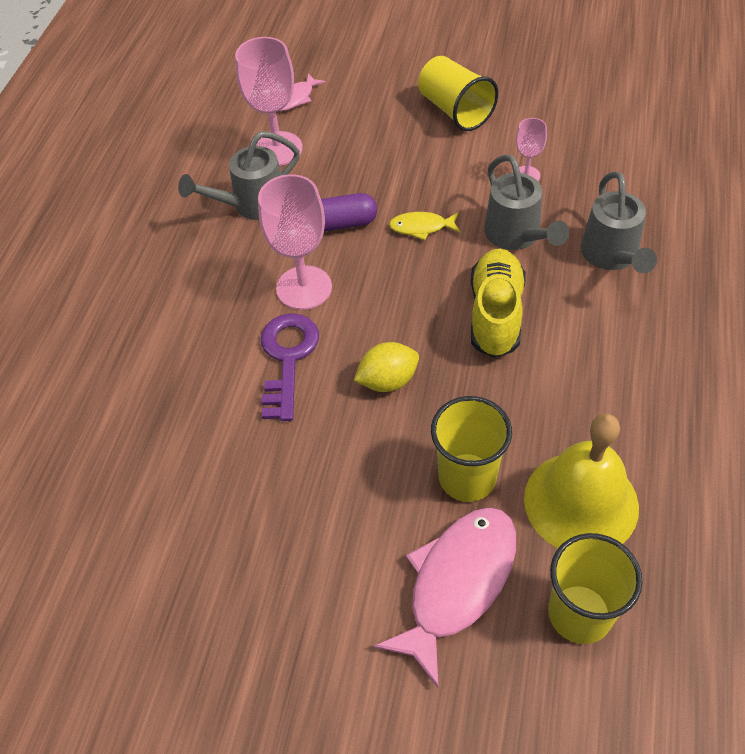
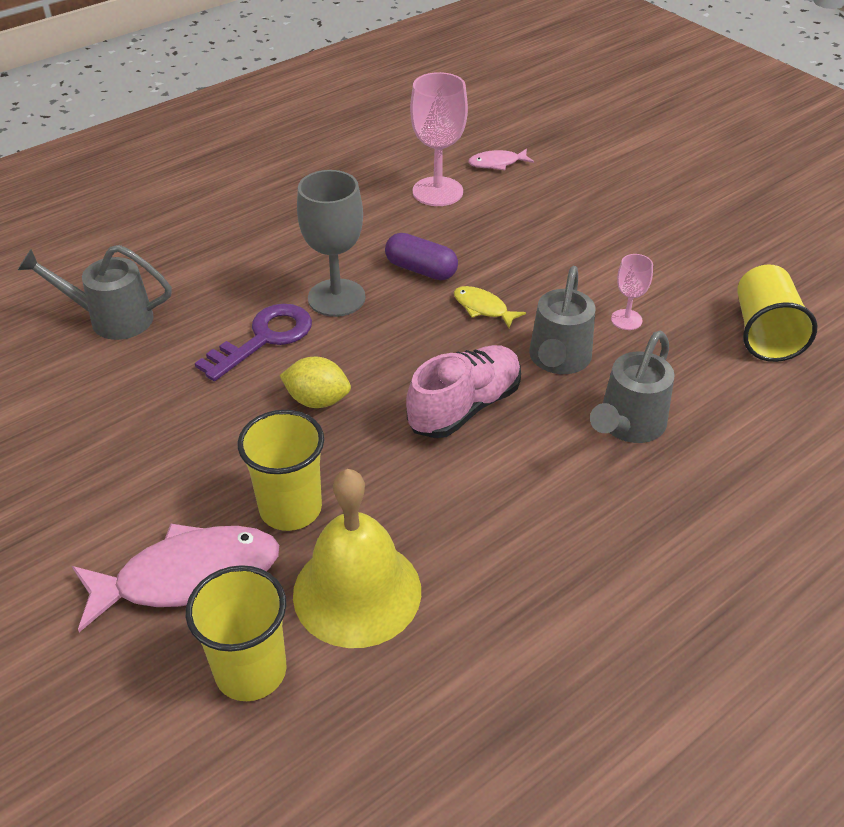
camera: 35 degrees right, 10 degrees down
(253, 205) = (370, 220): grey watering can -> grey watering can (112, 319)
(304, 288) = (336, 298): pink goblet -> grey goblet
(455, 110) = (623, 237): yellow cup -> yellow cup (764, 333)
(495, 314) = (465, 407): yellow shoe -> pink shoe

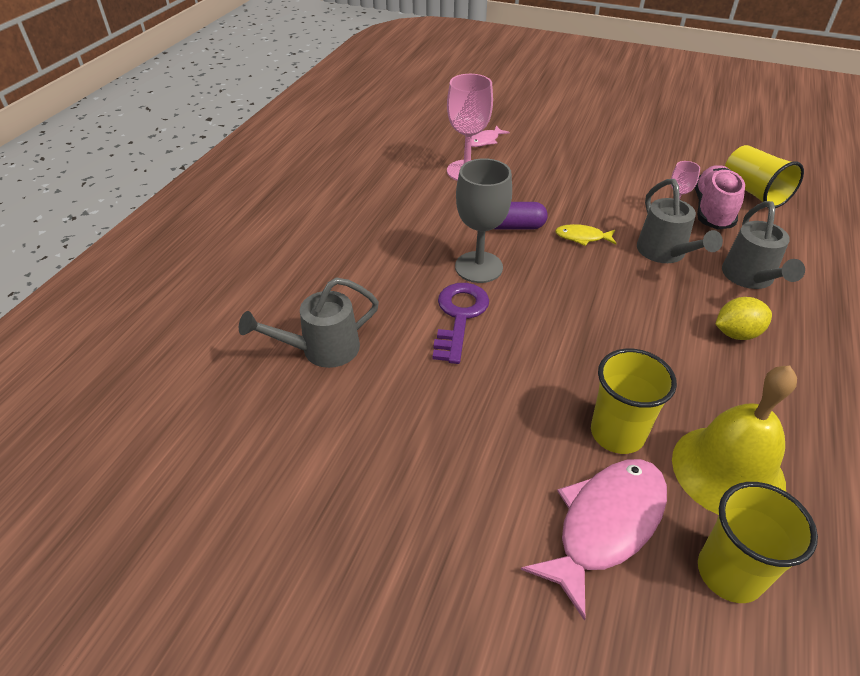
camera: 30 degrees left, 0 degrees up
(317, 400) = (547, 345): yellow lemon -> yellow lemon (736, 333)
(465, 407) = (646, 308): pink shoe -> pink shoe (712, 210)

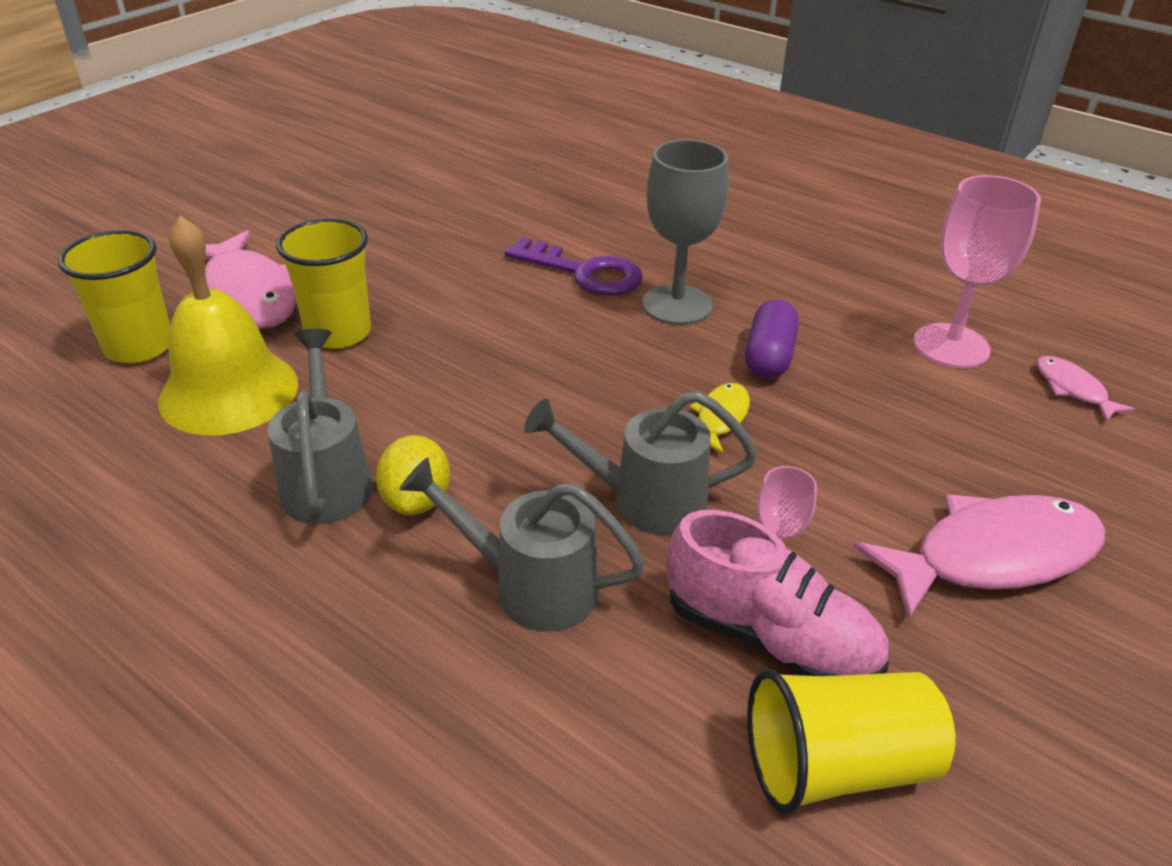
camera: 105 degrees right, 5 degrees down
(322, 350) = (575, 189): grey watering can -> grey watering can (326, 479)
(618, 162) = (993, 556): none -> pink fish

